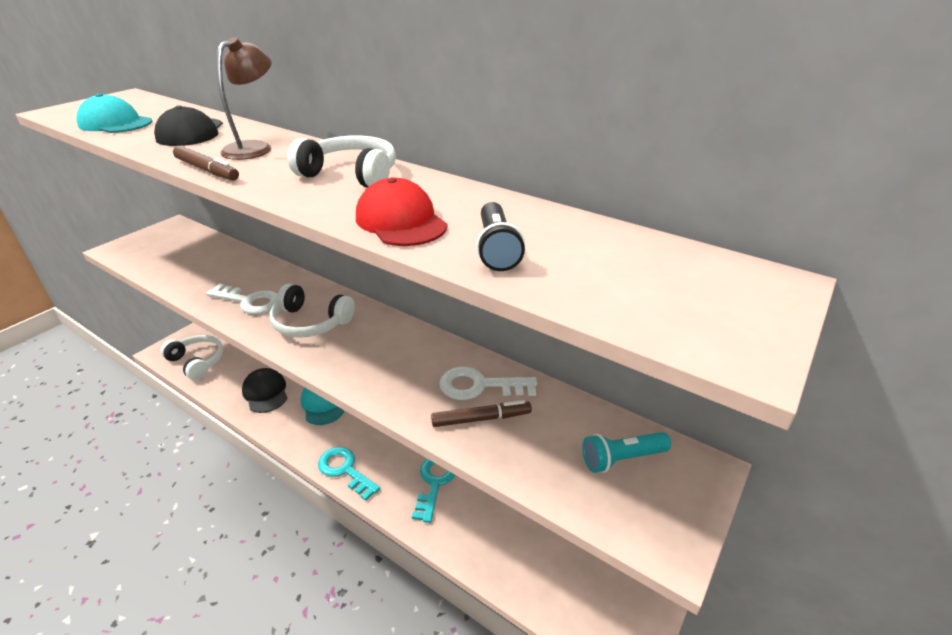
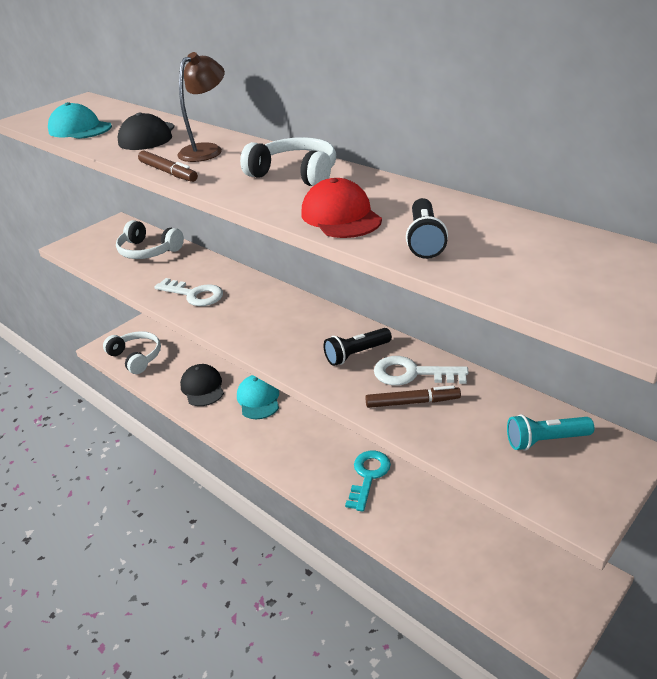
camera: 10 degrees right, 0 degrees up
(310, 322) = (252, 314): white headphones -> white headphones (148, 251)
(345, 470) = (280, 461): turquoise key -> none
(421, 365) = (356, 354): none -> black flashlight

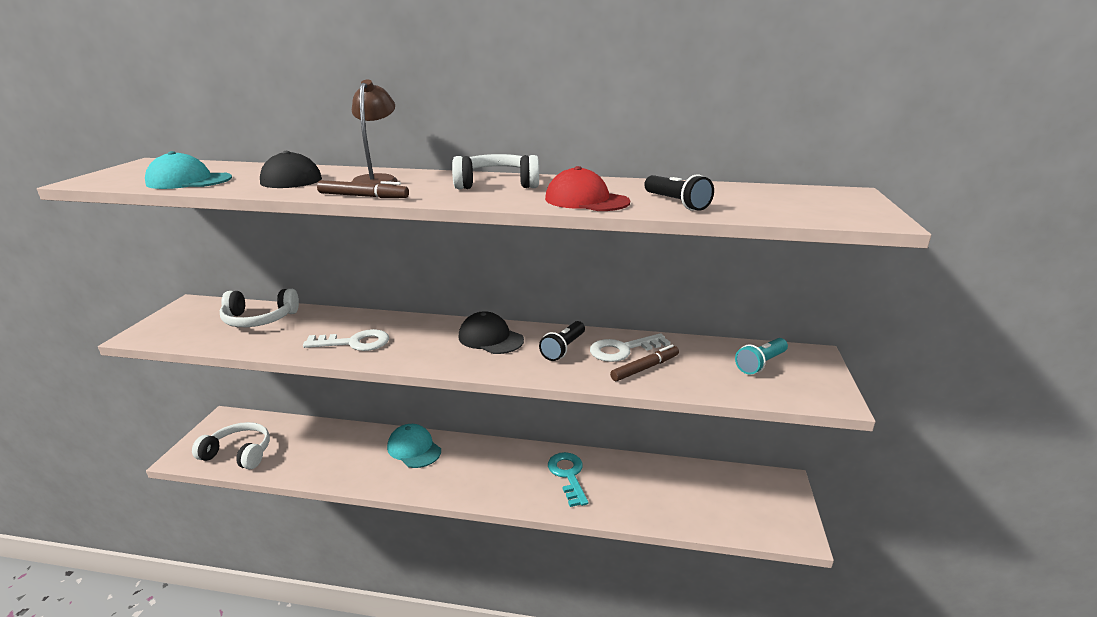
camera: 35 degrees left, 10 degrees down
(202, 387) = (344, 457): black cap -> black cap (490, 338)

